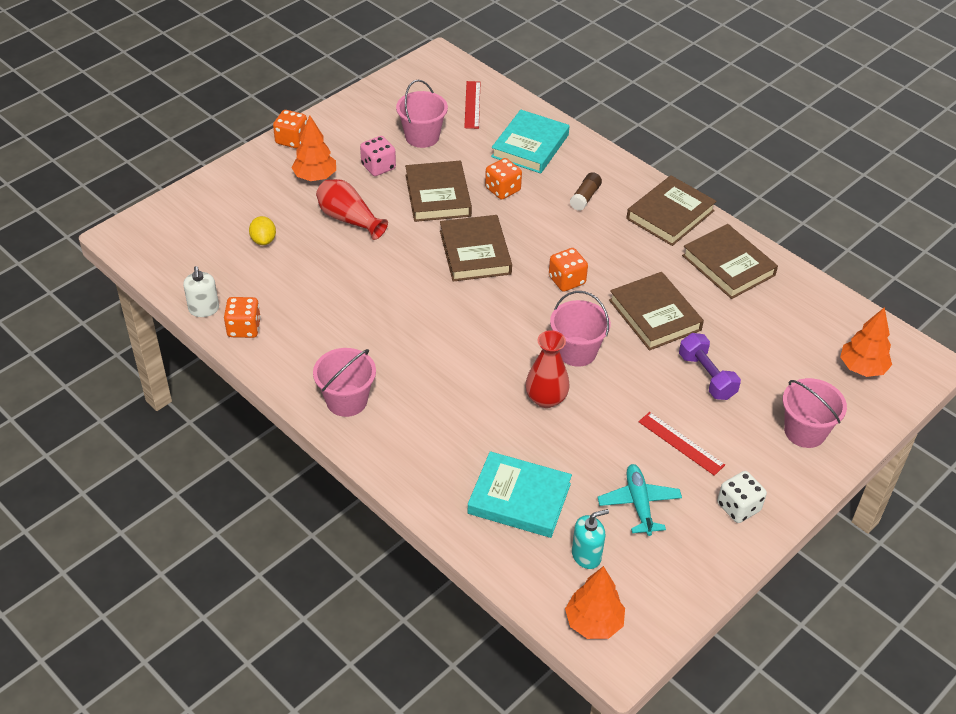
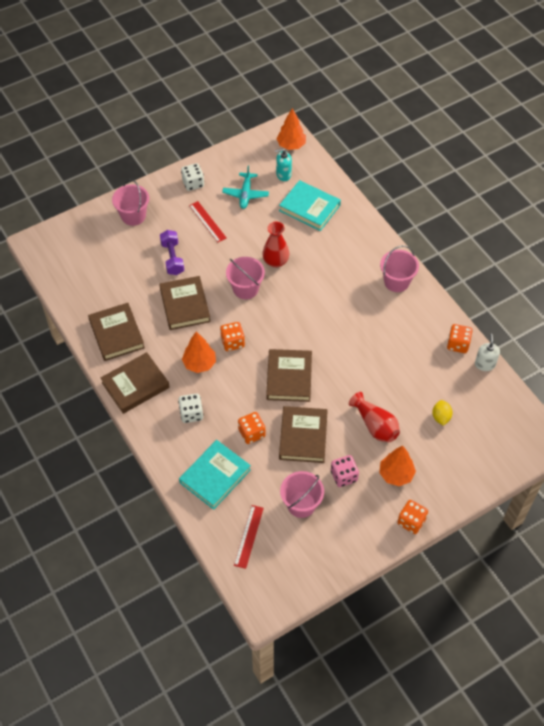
camera: 165 degrees left, 10 degrees up
(585, 197) = (191, 413): brown glue stick -> white dice
(862, 368) = (75, 246): orange tree -> orange tree (199, 363)

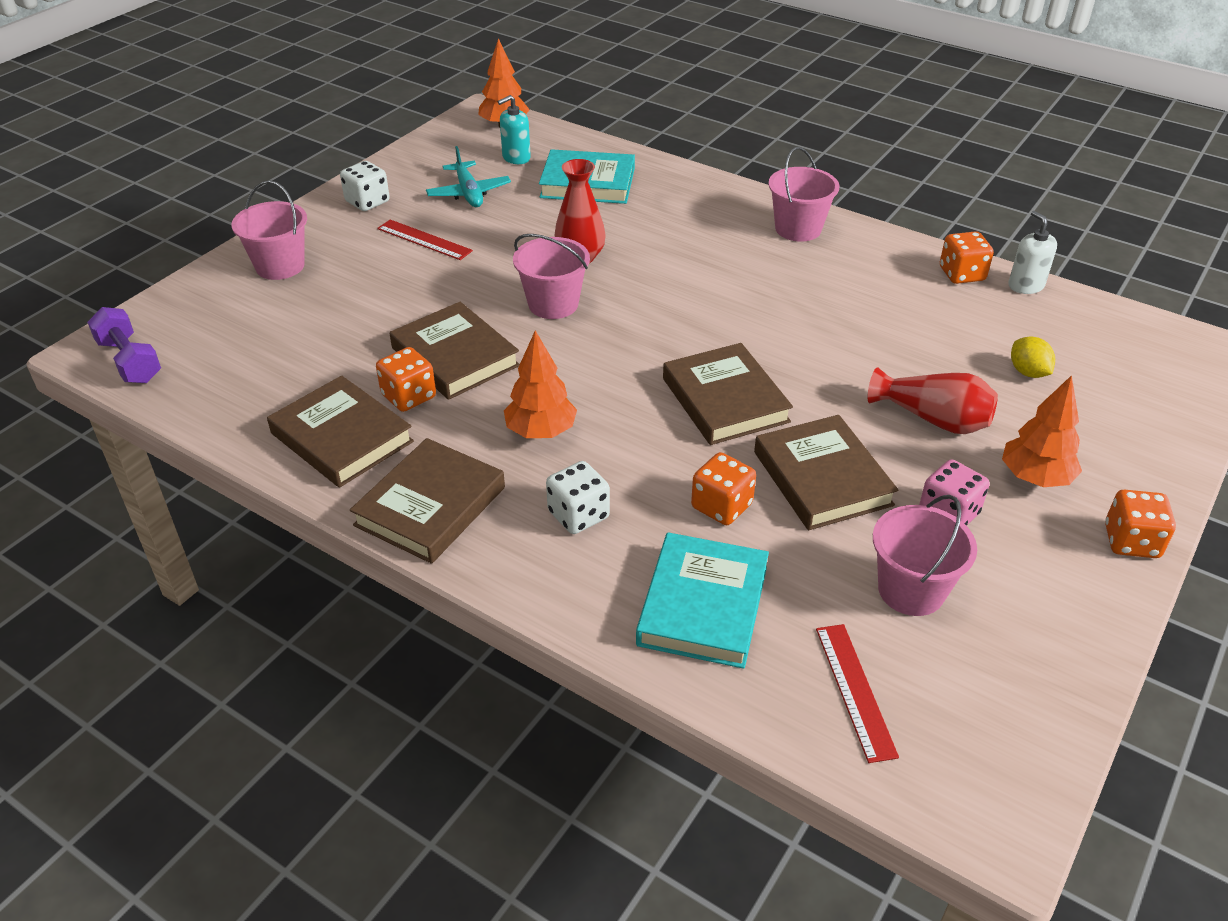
camera: 25 degrees left, 15 degrees down
(172, 258) = (389, 301): purple dumbbell -> purple dumbbell (130, 361)
(232, 342) = (582, 382): orange dice -> orange dice (409, 396)

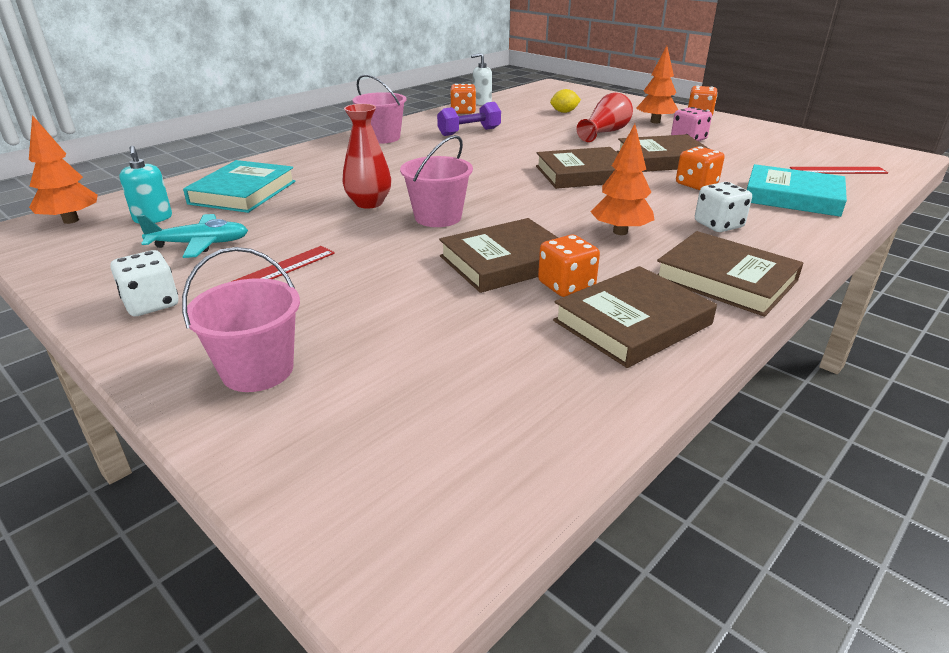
camera: 80 degrees left, 10 degrees down
(130, 361) = (444, 517): purple dumbbell -> purple dumbbell (469, 132)
(911, 590) = (753, 152): pink bucket -> none

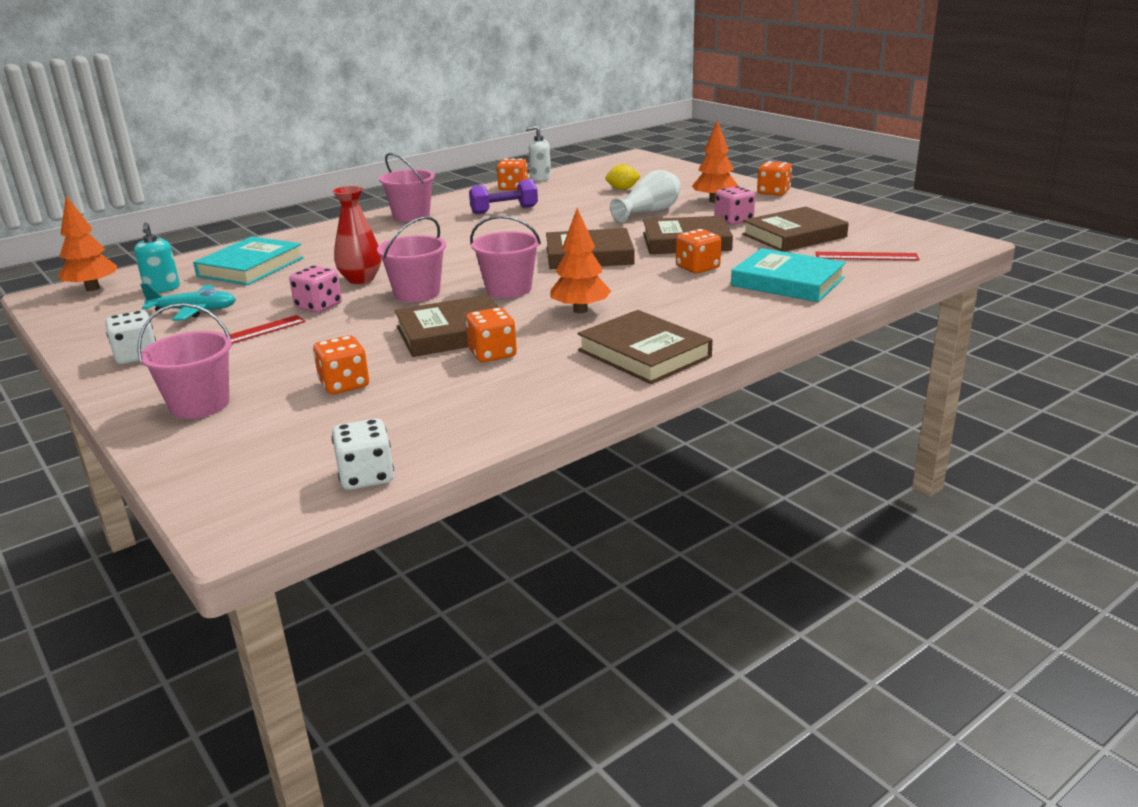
camera: 10 degrees right, 5 degrees down
(340, 235) = (318, 306): none -> pink dice
(423, 332) = (344, 384): none -> orange dice
(530, 211) = (508, 289): none -> pink bucket
(605, 132) = (649, 212): red vase -> white vase
(632, 322) = (527, 384): brown book -> brown book (794, 235)
(718, 225) = (683, 306): white dice -> white dice (366, 476)

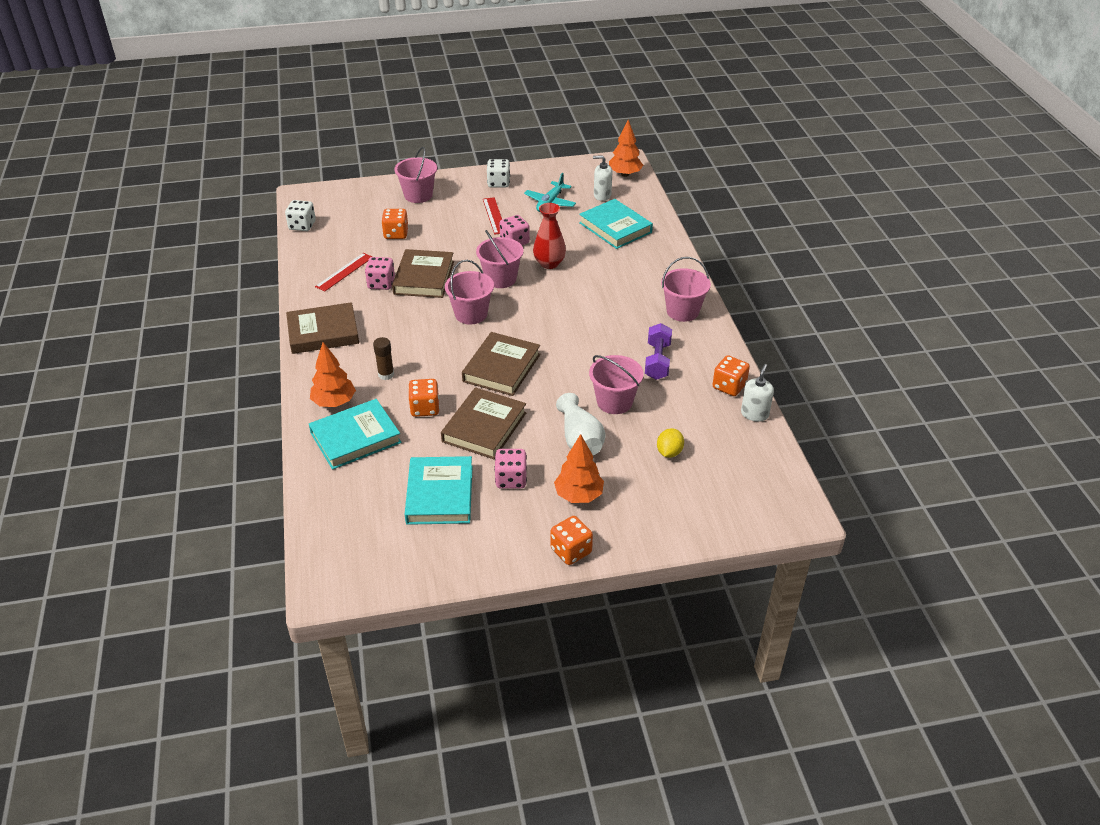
camera: 115 degrees right, 15 degrees up
(162, 288) = (602, 195): turquoise soap dispenser -> white soap dispenser
(492, 354) = (381, 283): orange dice -> pink dice
(580, 310) = (406, 331): orange tree -> orange tree (334, 402)
(583, 212) = (614, 402): none -> pink bucket
(673, 297) = (386, 374): none -> brown glue stick
(794, 235) = (440, 494): brown book -> turquoise book
(866, 256) = (356, 508): red ruler -> red ruler (344, 272)

